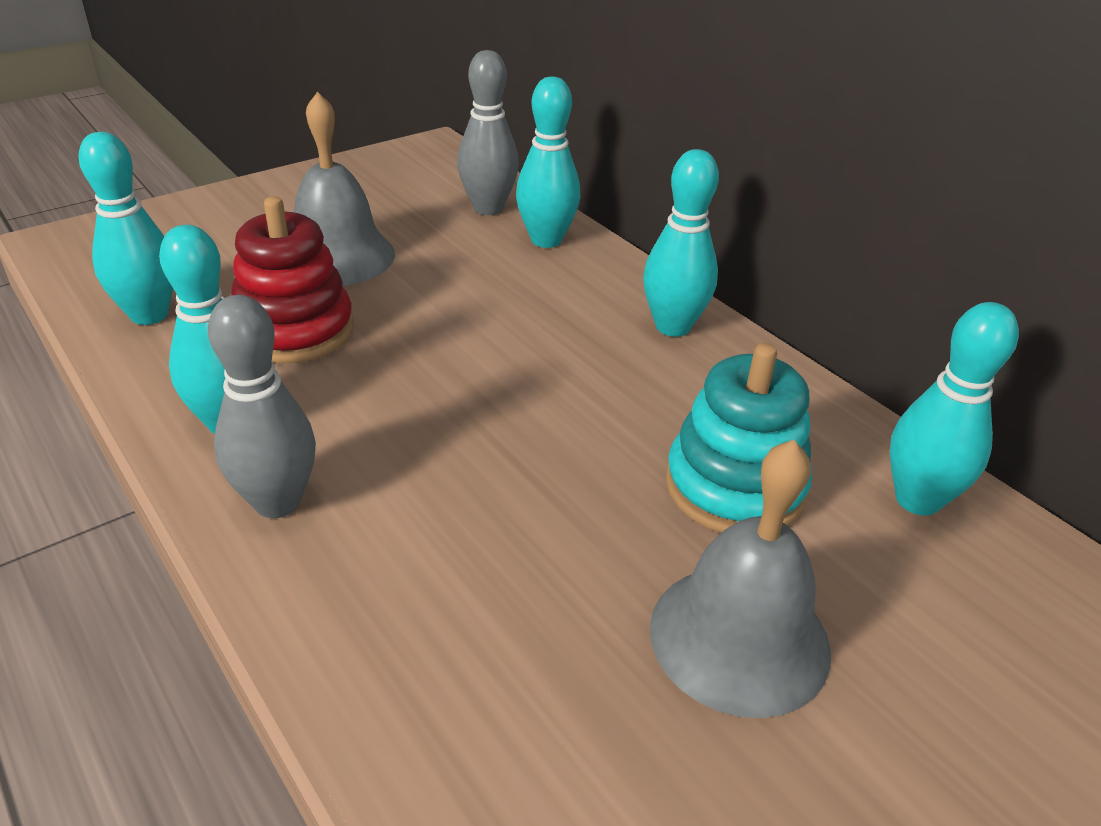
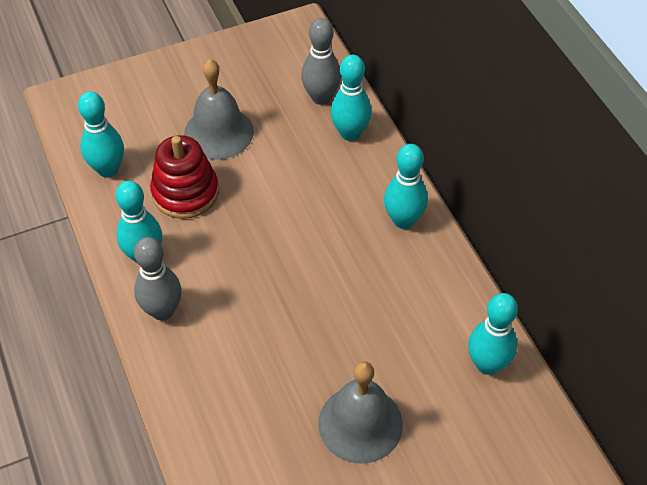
camera: 15 degrees right, 15 degrees up
(734, 487) = (393, 340): turquoise stacking toy -> none

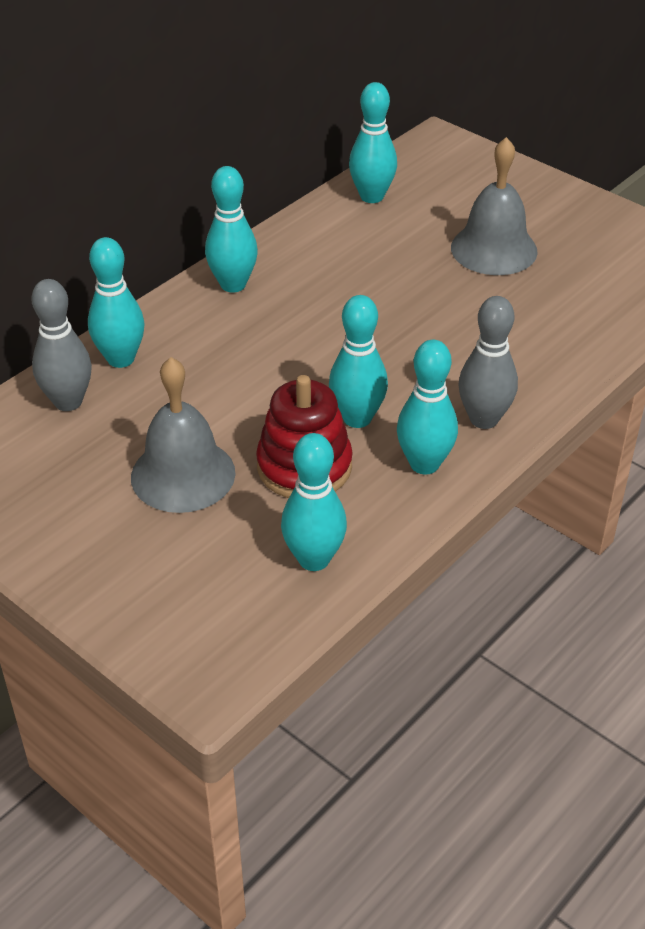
camera: 115 degrees left, 10 degrees down
(211, 238) = (357, 418): none -> turquoise bowling pin

